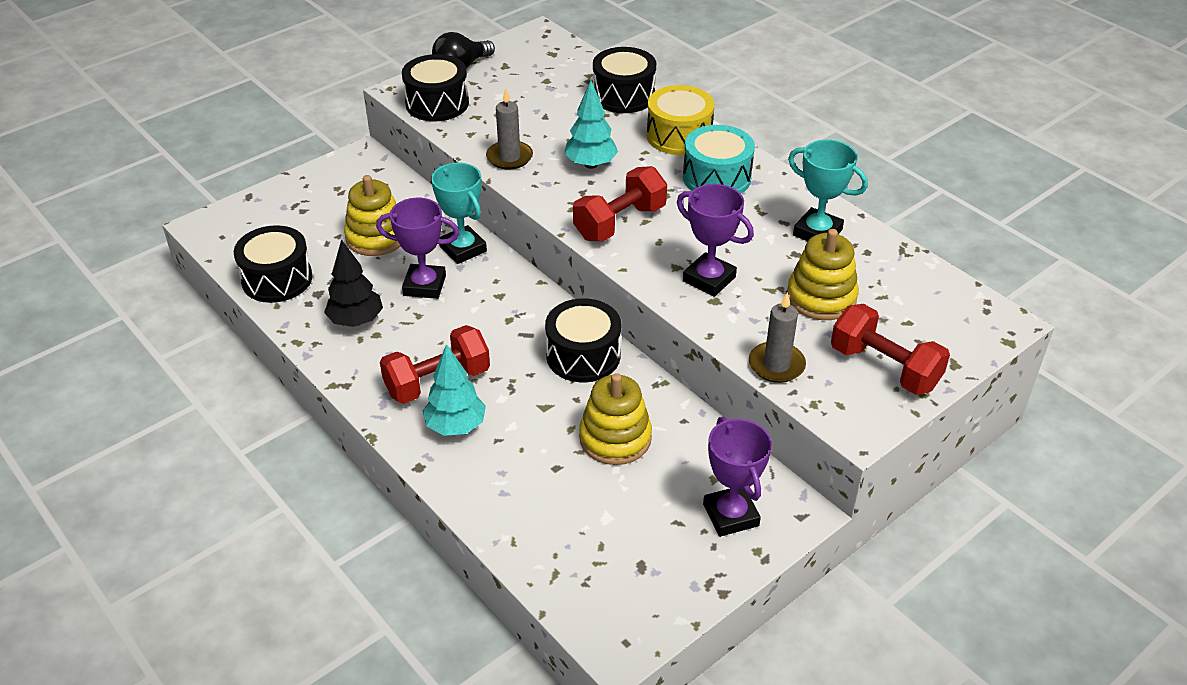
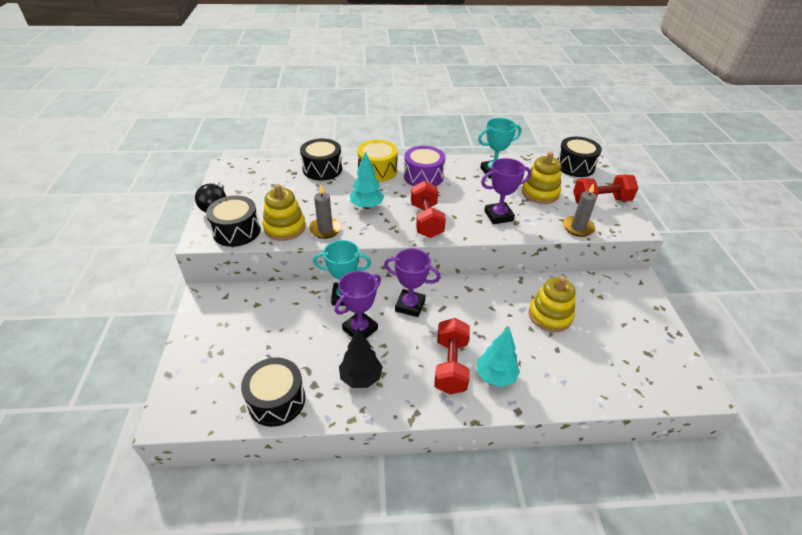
camera: 55 degrees left, 0 degrees up
(376, 237) = (291, 329): yellow stacking toy -> yellow stacking toy (285, 227)
(583, 356) = (478, 295): black drum -> black drum (575, 166)
(716, 178) = (423, 176): turquoise drum -> purple drum
(731, 515) = (628, 304): purple trophy -> purple trophy (410, 305)

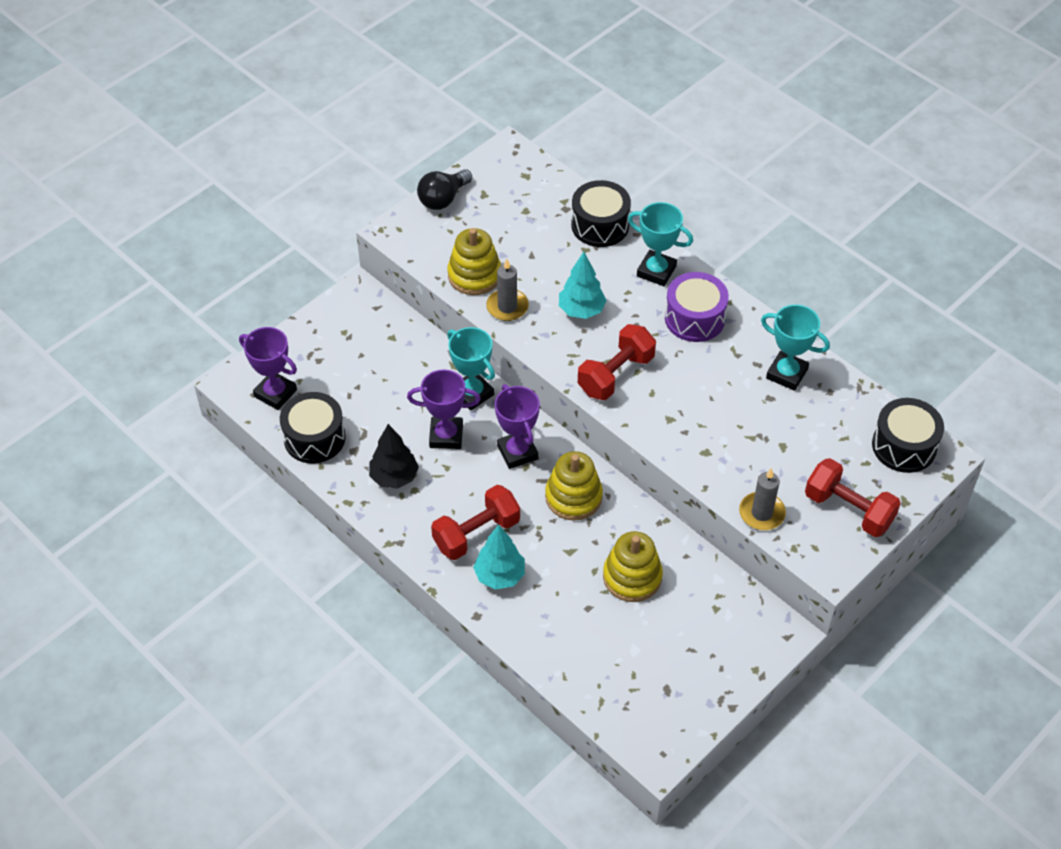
camera: 50 degrees right, 10 degrees up
(236, 231) = (429, 246): black drum -> none
(377, 170) = (656, 271): yellow drum -> turquoise trophy
(498, 216) = (699, 430): purple trophy -> purple trophy (275, 393)
(540, 193) = (794, 443): yellow stacking toy -> yellow stacking toy (573, 497)

